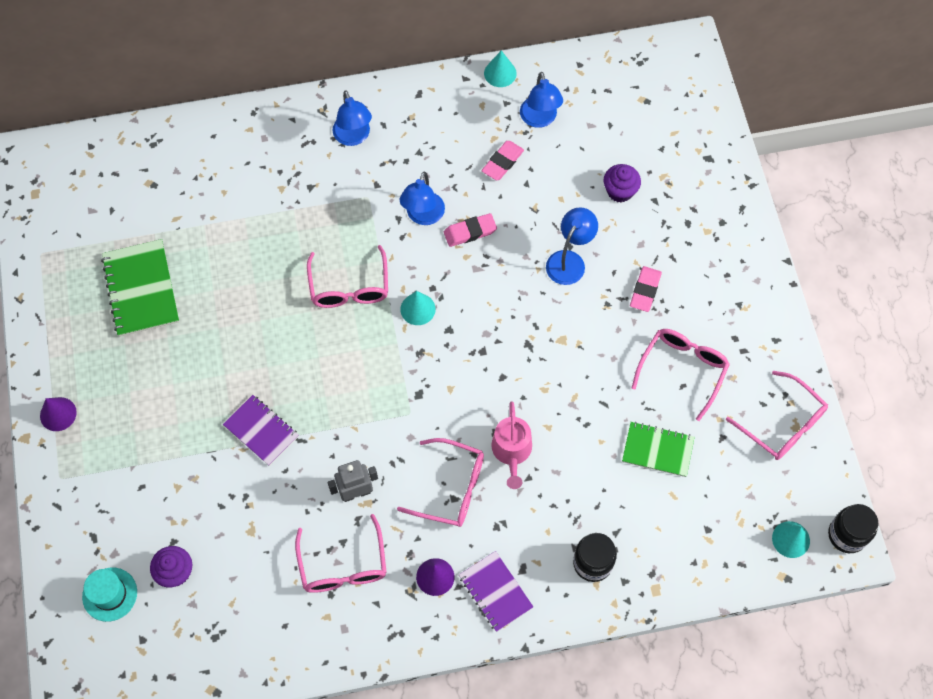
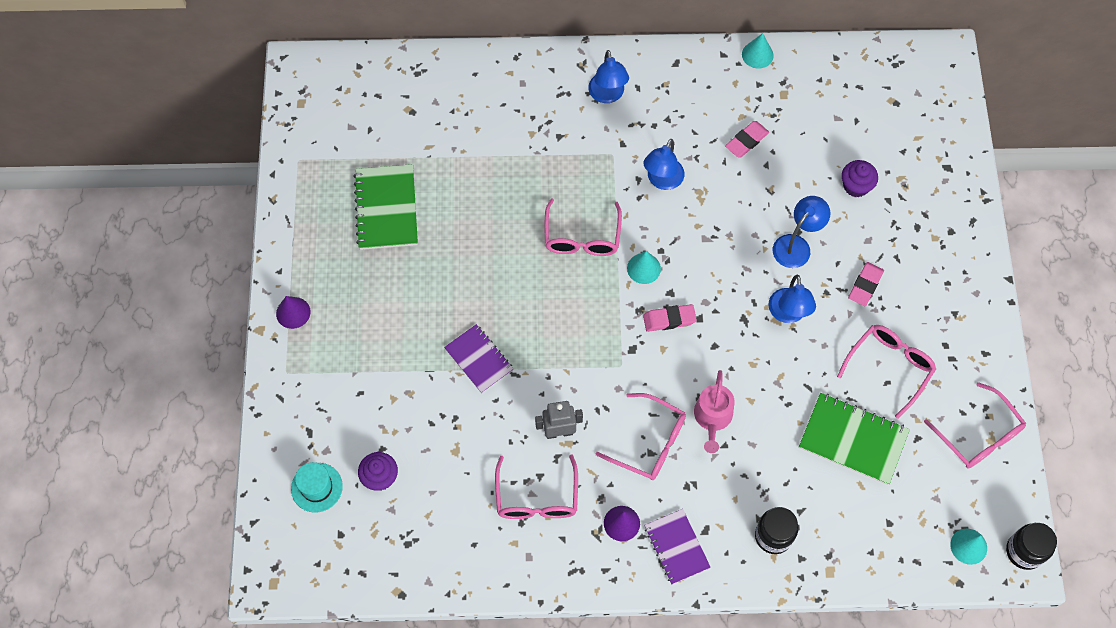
camera: 10 degrees right, 0 degrees up
(470, 232) = (705, 203): pink eraser -> pink eraser (669, 319)
(540, 119) = (789, 105): blue lamp -> blue lamp (788, 314)
(657, 450) = (853, 440): green notebook -> green notebook, size x1.50

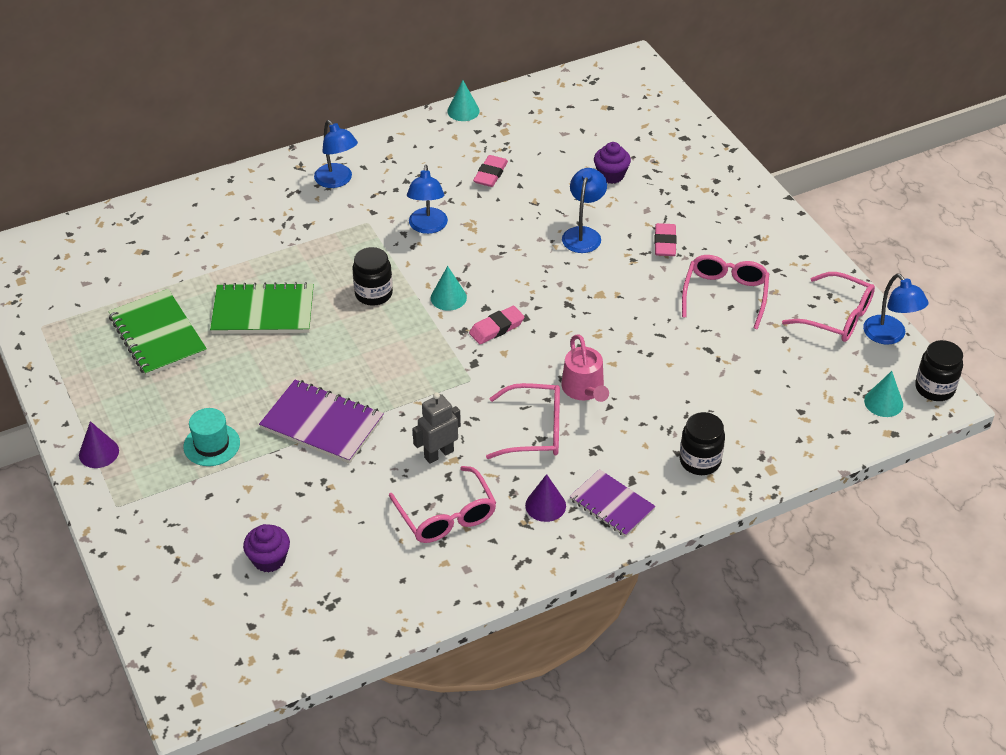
camera: 25 degrees left, 20 degrees down
(317, 487) = (203, 594): turquoise hat -> turquoise hat (211, 445)
(479, 359) = (322, 424): purple notebook -> purple notebook, size x1.50
(582, 237) = (373, 294): pink glasses -> black jar
(788, 314) = (607, 287): blue lamp -> blue lamp (889, 336)
(853, 440) = (727, 360): green notebook -> green notebook (263, 311)

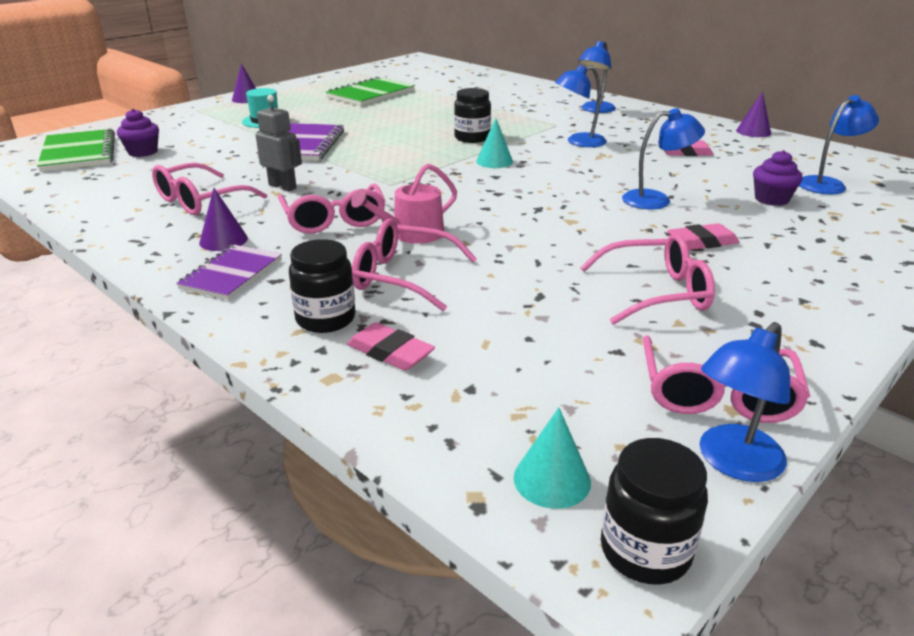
camera: 70 degrees right, 15 degrees down
(263, 311) = (419, 113): green notebook -> green notebook (79, 153)
(463, 111) = (753, 132): turquoise cone -> purple cone
(496, 328) = (471, 184): pink eraser -> pink eraser (390, 352)
(597, 133) = (827, 184): none -> blue lamp
(654, 410) = (402, 277): none -> pink glasses

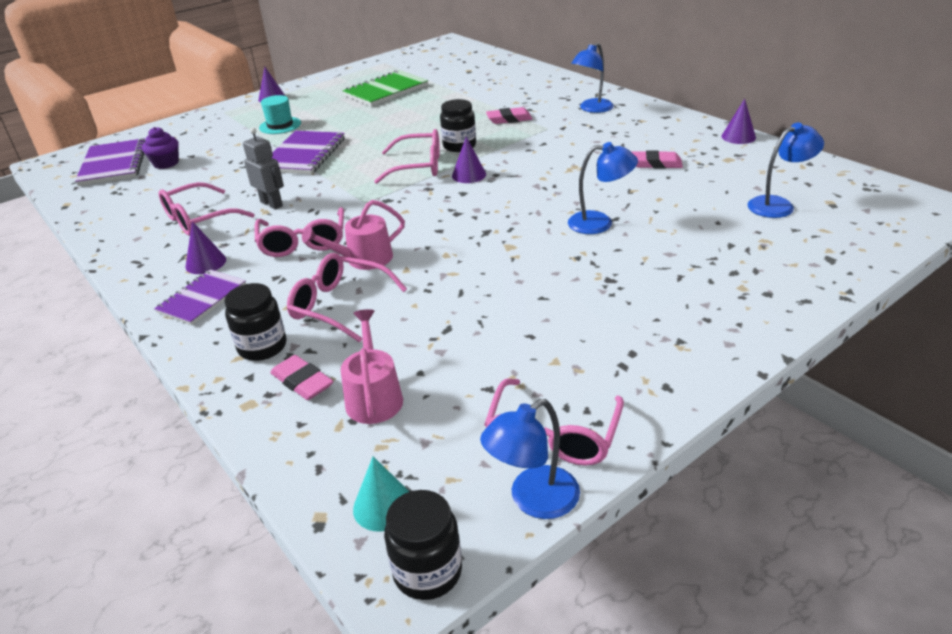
camera: 10 degrees right, 5 degrees up
(79, 153) = (114, 164): green notebook -> purple notebook
(485, 364) = (374, 397): none -> pink watering can
(494, 161) = (469, 175): turquoise cone -> purple cone
(578, 142) = (558, 151): blue lamp -> none
(657, 293) = (551, 329): pink glasses -> pink glasses (419, 166)
(702, 242) = (619, 273): pink eraser -> pink eraser (509, 119)
(771, 199) = (711, 223): purple cupcake -> none

